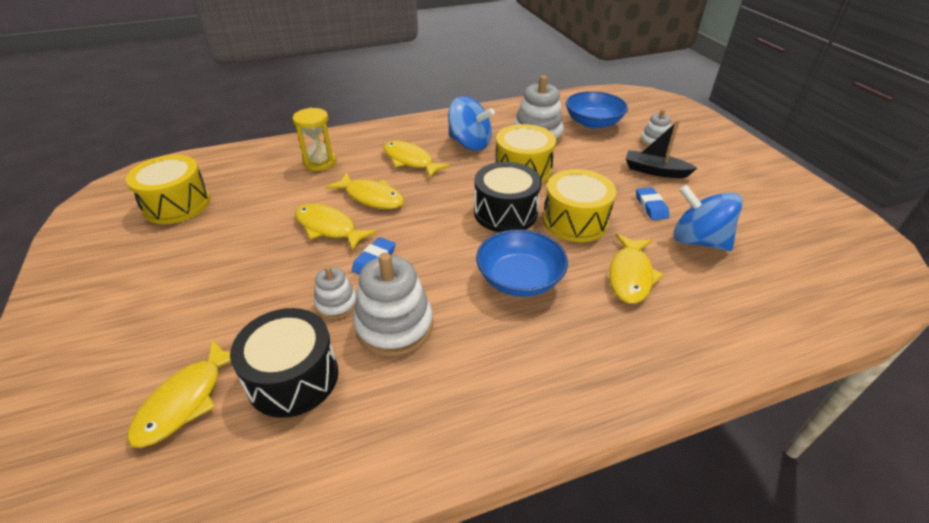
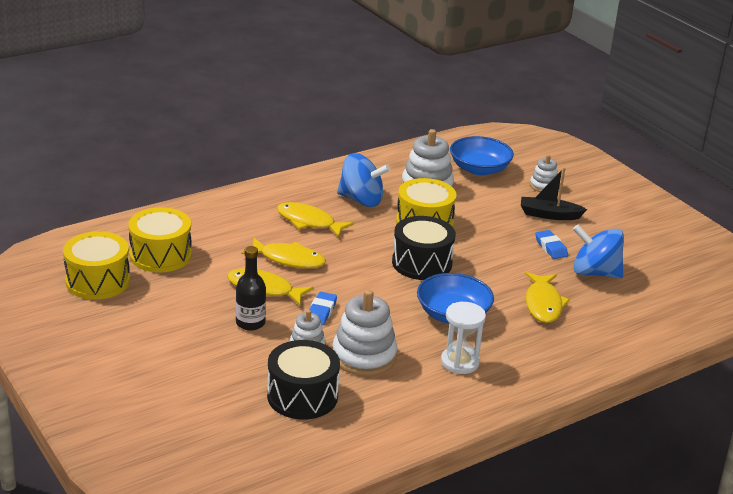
camera: 15 degrees left, 10 degrees down
(185, 401) = (227, 418): yellow fish -> none
(292, 267) = (250, 323): none -> black bottle
(320, 162) = (216, 230): yellow hourglass -> none
(507, 349) = (460, 362): none -> white hourglass
(575, 221) = (486, 265): yellow drum -> yellow drum (161, 255)

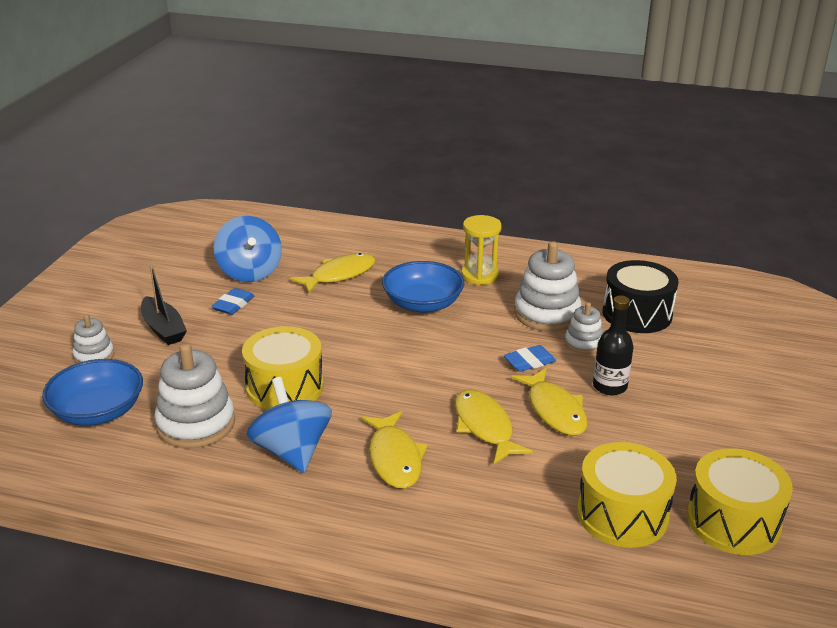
camera: 130 degrees left, 0 degrees up
(422, 263) = (366, 353): black drum -> none
(460, 362) = (479, 276): white hourglass -> yellow hourglass

